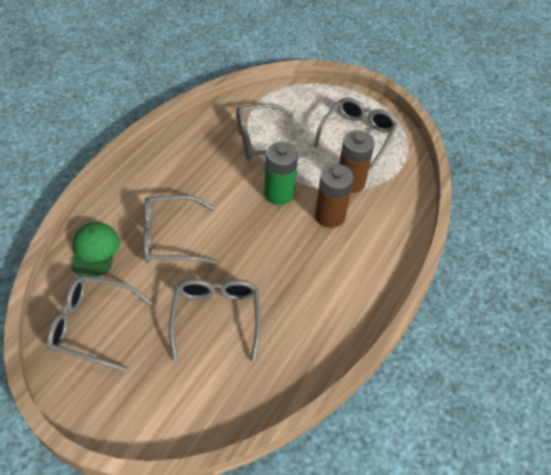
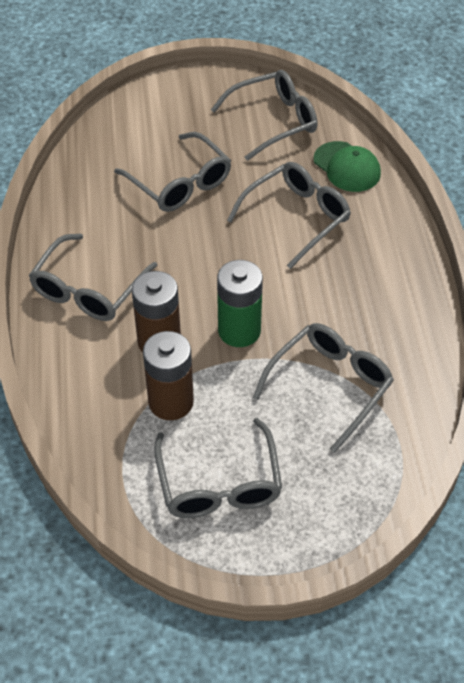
camera: 145 degrees right, 0 degrees up
(347, 276) = (88, 290): none -> grey glasses

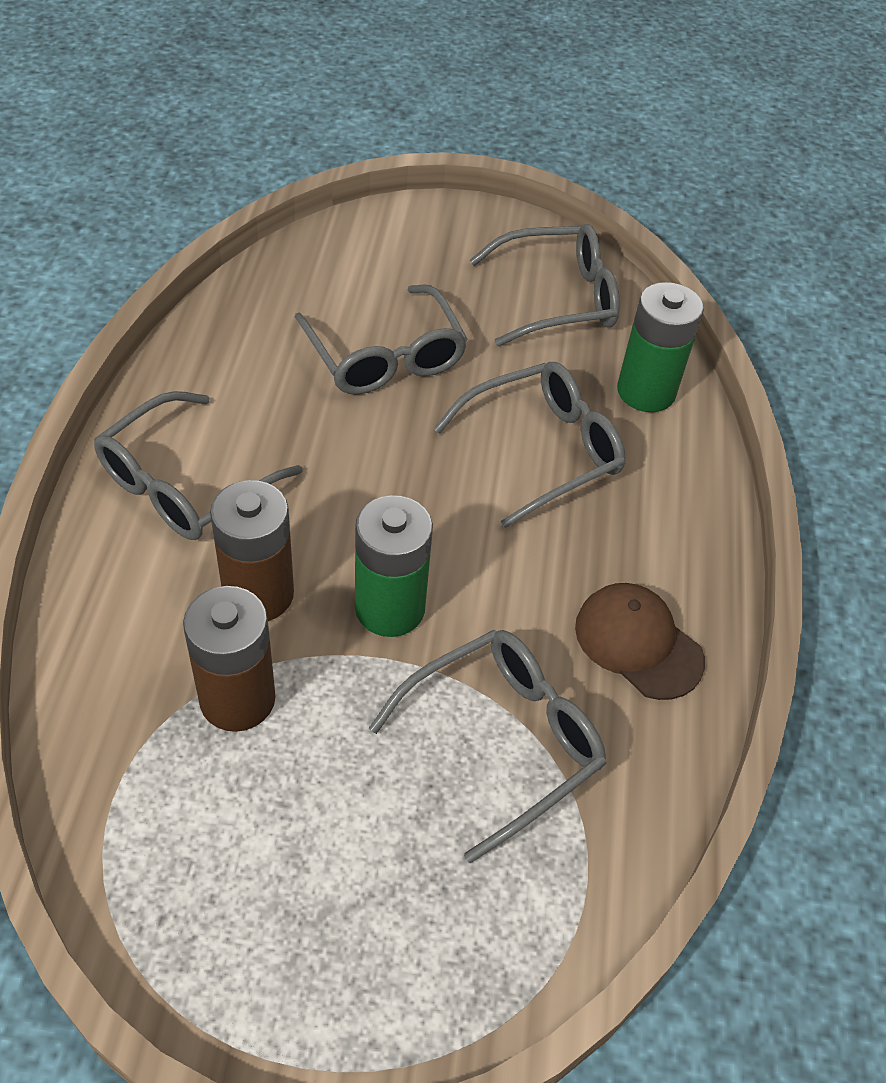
camera: 10 degrees right, 0 degrees up
(219, 483) = (260, 865): grey glasses -> none
(347, 167) = (646, 391): green cap -> green battery
(388, 314) = (638, 643): none -> brown cap

